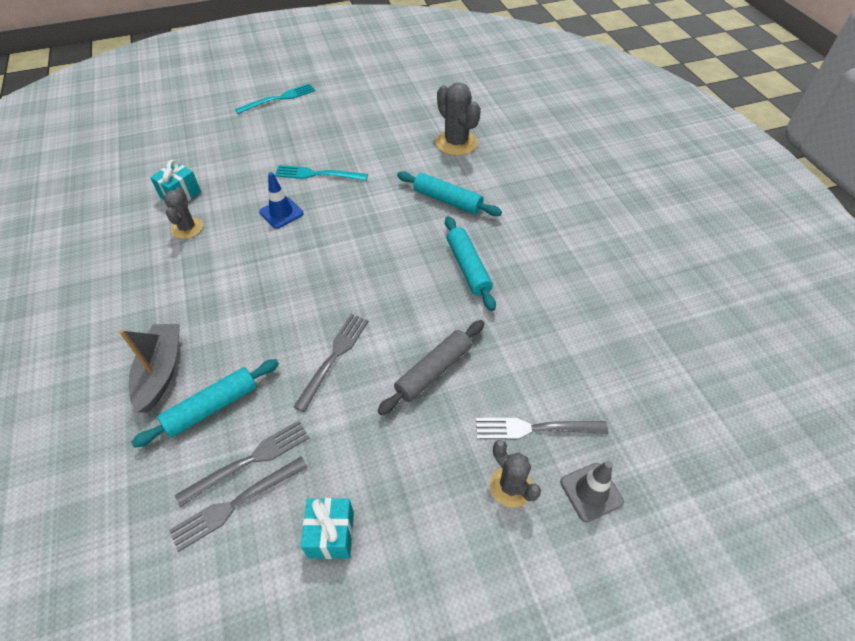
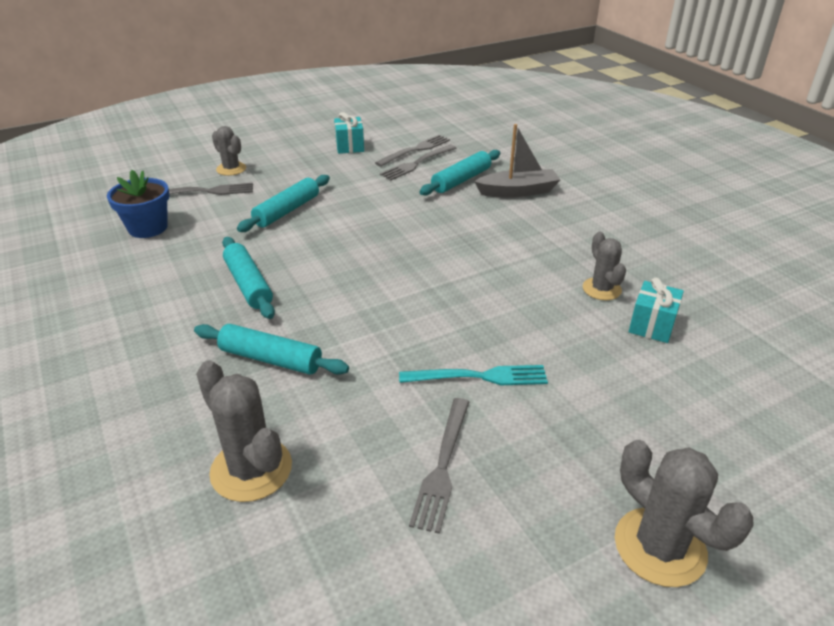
camera: 170 degrees right, 15 degrees down
(161, 372) = (518, 191): grey boat -> grey boat turned 90 degrees counterclockwise
(279, 98) = (660, 547): turquoise fork -> grey cactus
(281, 213) = (498, 318): blue traffic cone -> none
(334, 357) = (377, 211): grey fork -> grey fork (442, 466)
(433, 371) = (287, 211): grey rolling pin -> turquoise rolling pin
(583, 361) = (148, 228): none -> blue flower pot
(591, 492) = (175, 171): grey traffic cone -> none

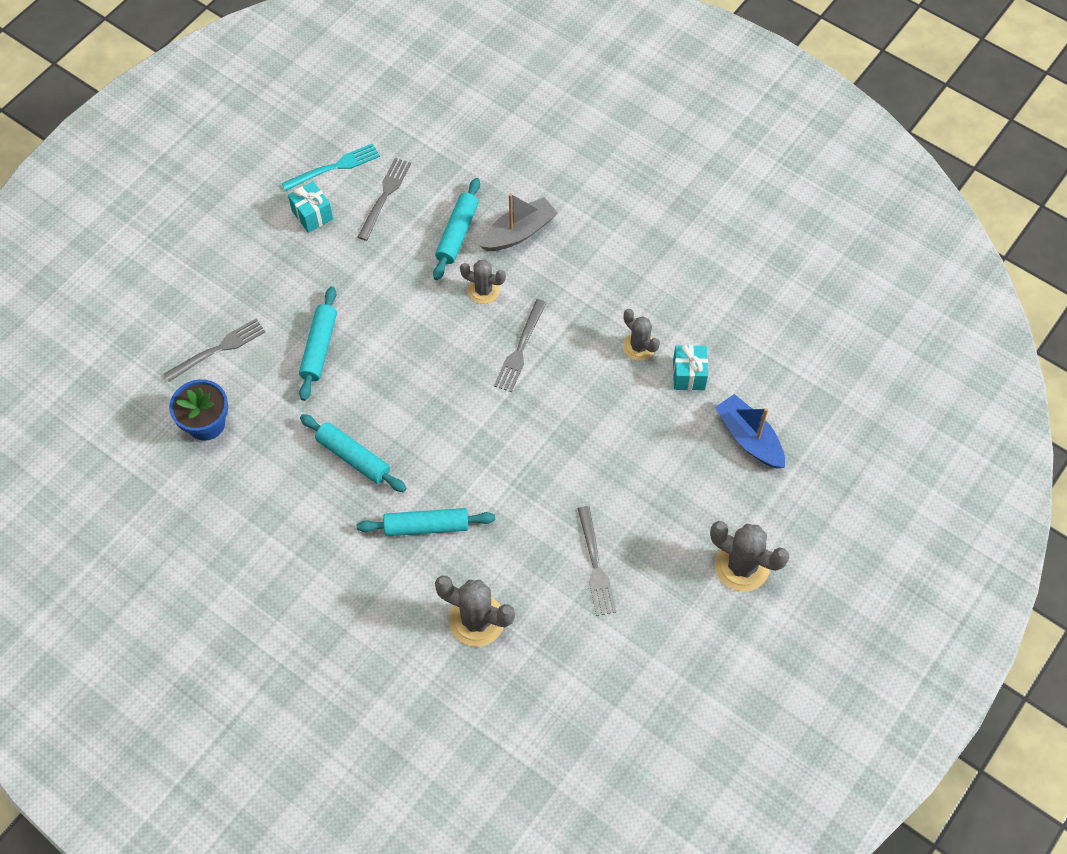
camera: 25 degrees left, 25 degrees up
(231, 169) = (215, 302): grey cactus -> grey cactus (483, 290)
(417, 163) = (399, 220): grey fork -> grey fork (520, 349)
(479, 377) = (585, 479): turquoise fork -> turquoise fork (334, 167)
(714, 403) = (749, 438): none -> blue boat

